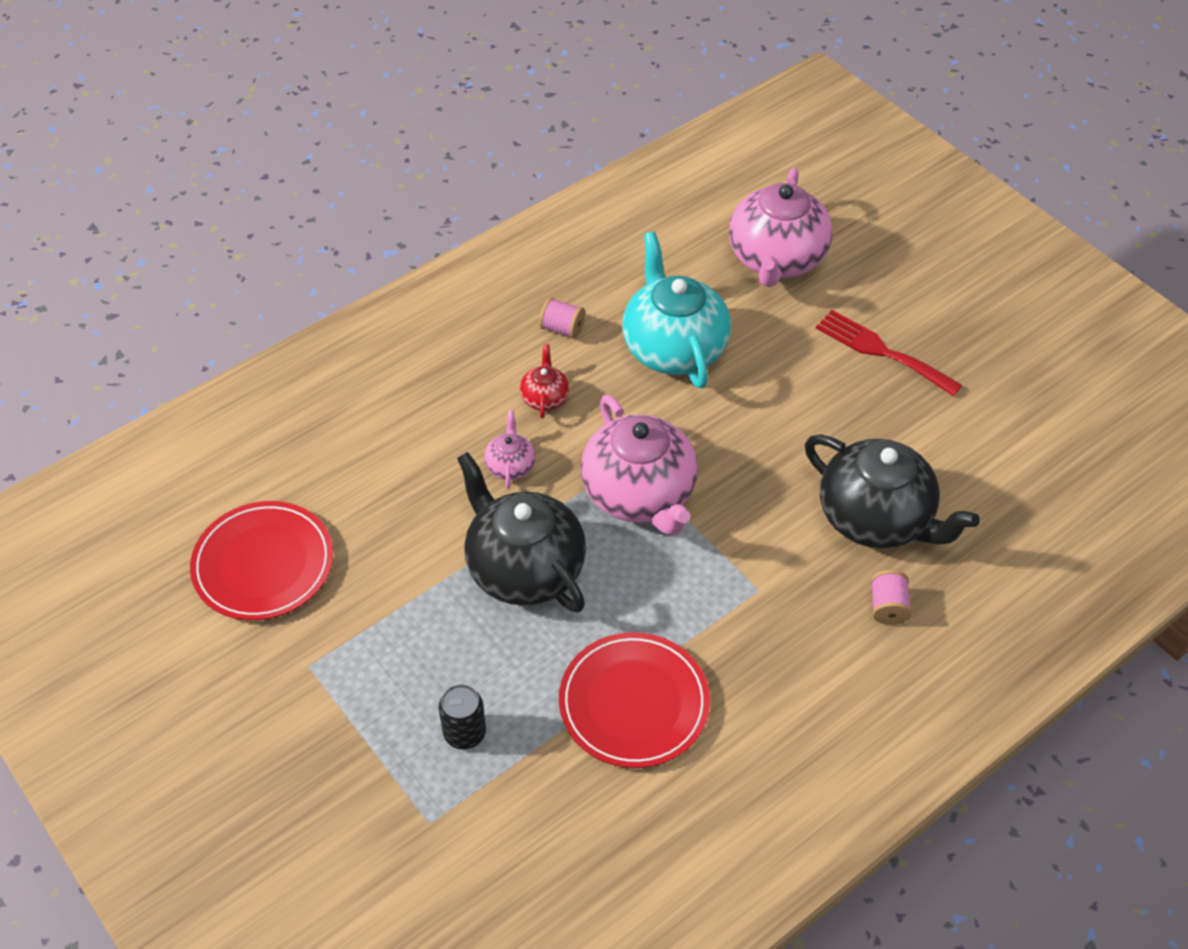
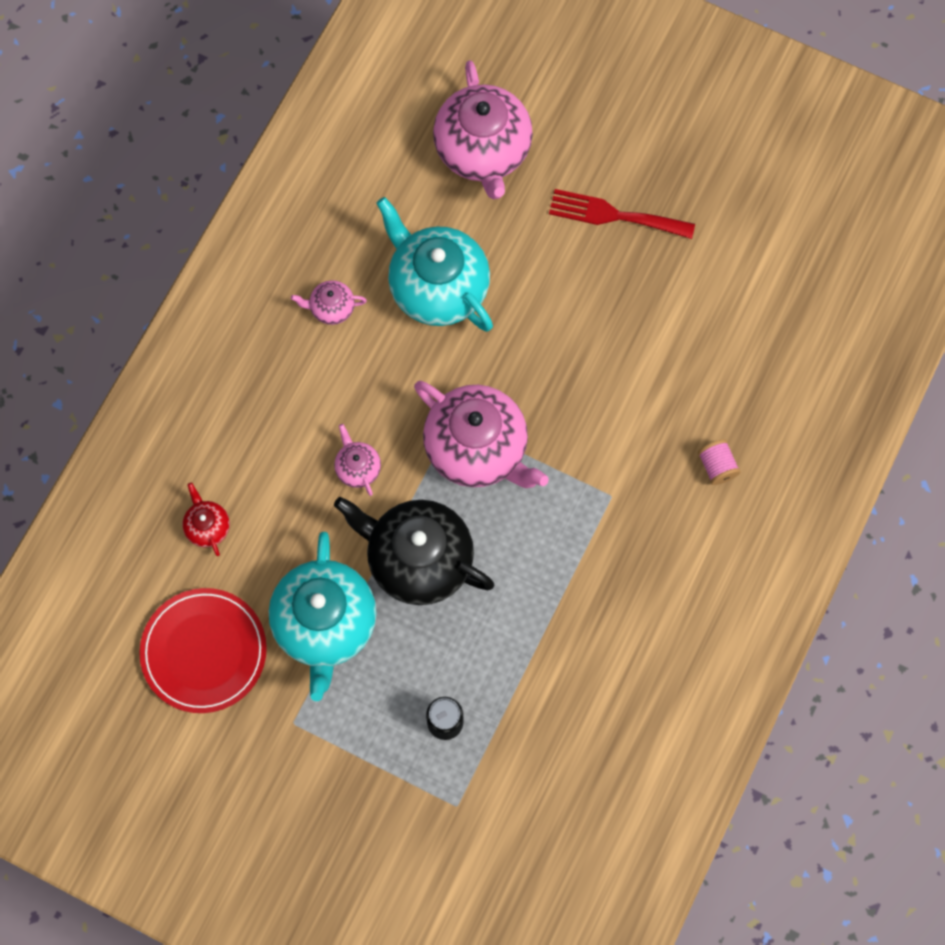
camera: 25 degrees left, 20 degrees up
(396, 588) = (325, 624): none -> turquoise teapot
(545, 398) = (352, 387): red teapot -> red teapot (207, 527)
(562, 329) = (331, 308): pink spool -> pink teapot
(634, 703) = (561, 638): red plate -> none
(876, 518) = (676, 387): black teapot -> none

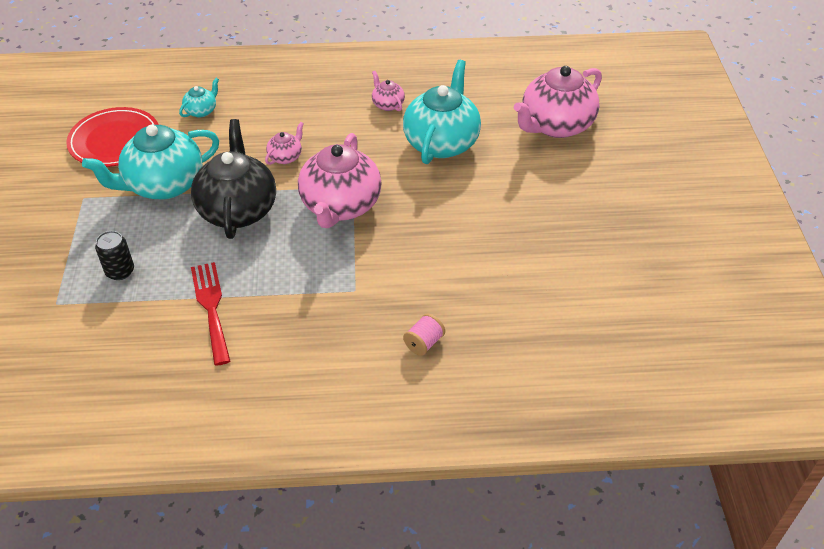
camera: 60 degrees right, 25 degrees down
(207, 527) = (201, 111): red teapot -> turquoise teapot
(614, 215) = (572, 204): red fork -> red fork (211, 307)

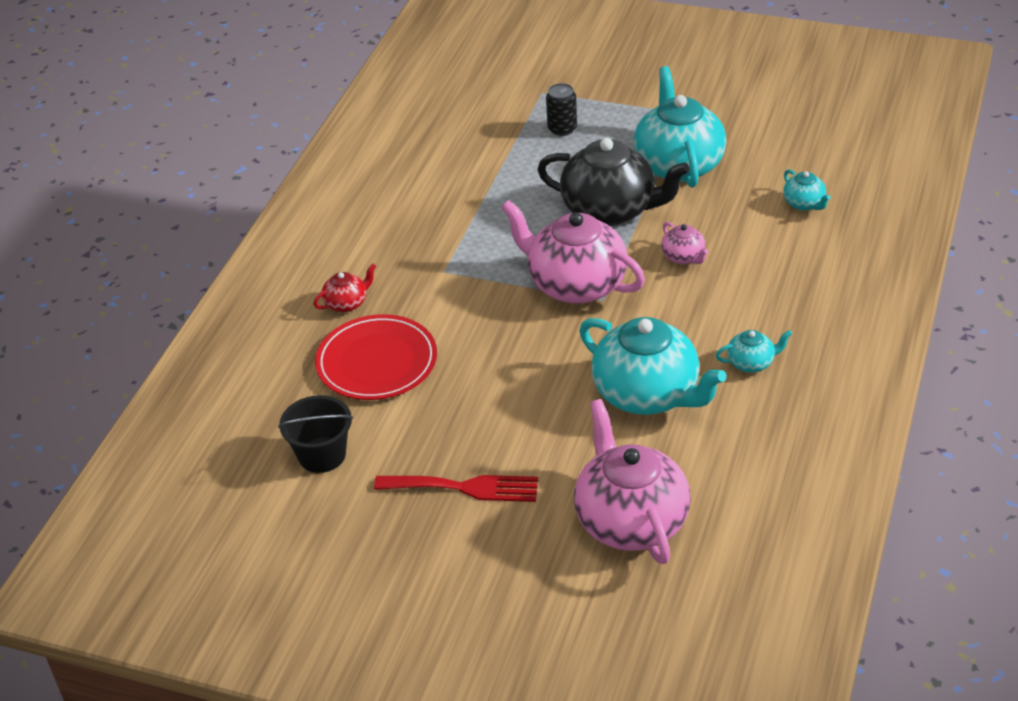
camera: 115 degrees right, 5 degrees down
(115, 141) = (773, 137): red plate -> red plate (377, 362)
(211, 307) = (480, 177): red fork -> red fork (464, 487)
(387, 104) = (751, 363): pink teapot -> turquoise teapot
(424, 343) = (347, 303): pink spool -> red teapot
(599, 292) = (322, 455): none -> black bucket

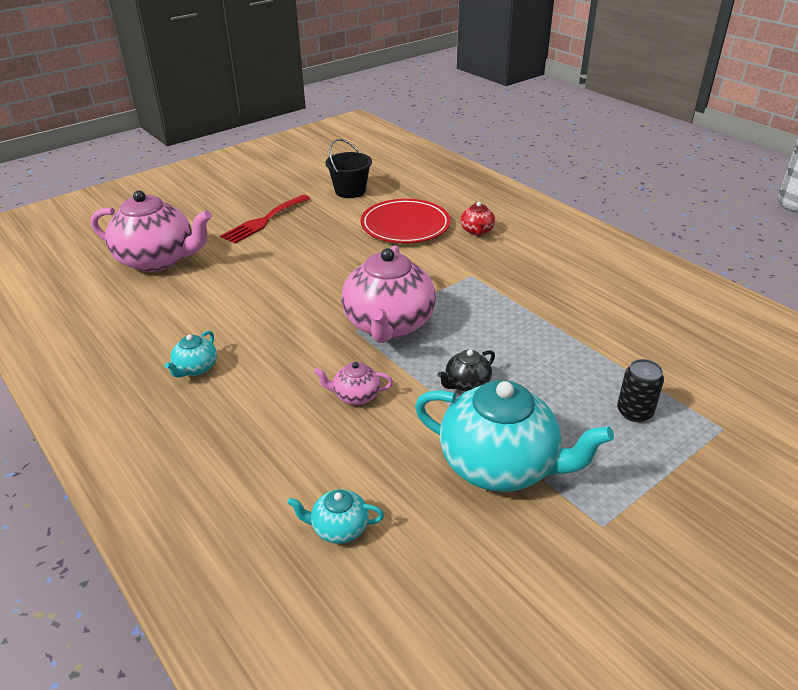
camera: 120 degrees right, 5 degrees down
(575, 284) = (388, 325): pink teapot -> pink teapot turned 120 degrees clockwise
(610, 210) = (466, 384): black teapot -> black teapot, size x0.45
(647, 394) = (237, 308): turquoise teapot -> none

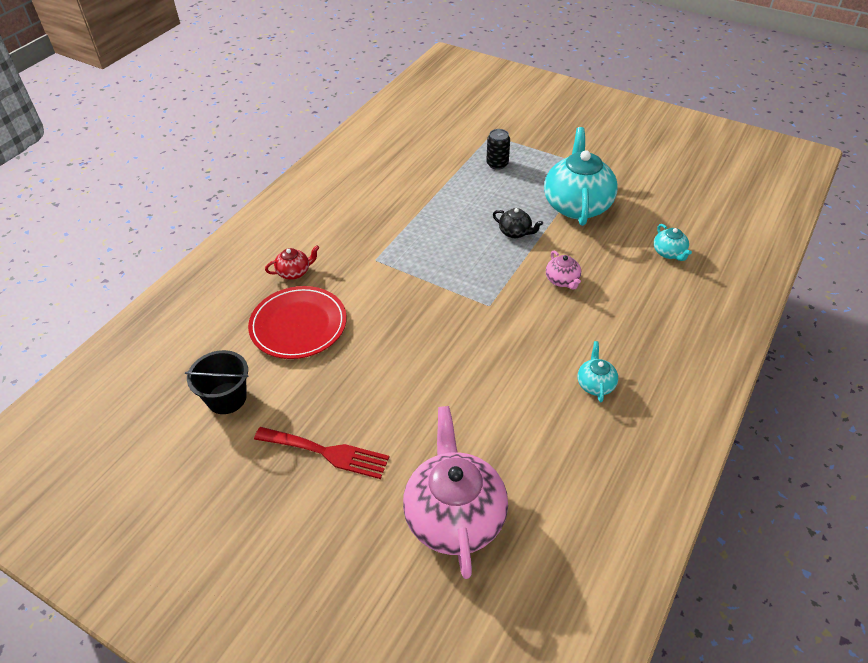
camera: 110 degrees left, 10 degrees up
(195, 368) = (595, 384): turquoise teapot -> turquoise teapot turned 90 degrees counterclockwise
(388, 325) = (471, 288): pink teapot -> none

